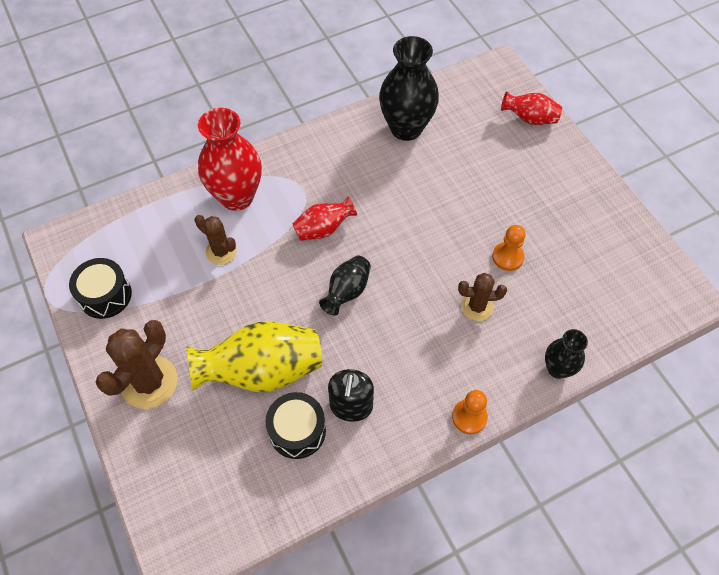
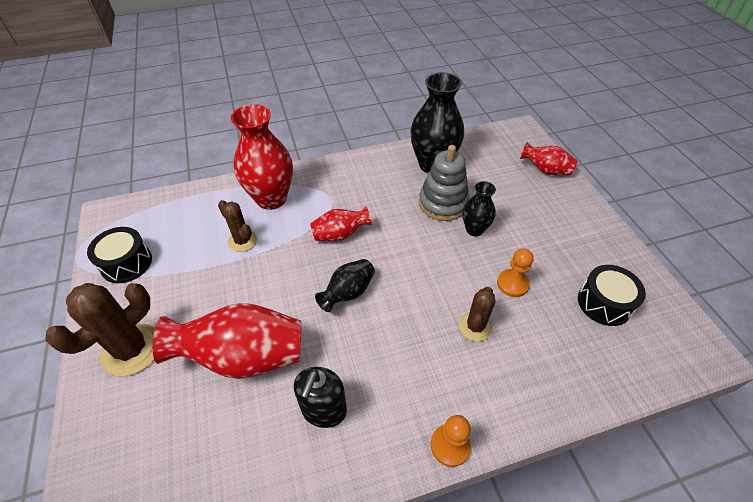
camera: 10 degrees right, 10 degrees down
(262, 371) = (244, 357): yellow vase -> red vase
(297, 430) = (260, 427): black drum -> black drum (604, 303)
(425, 176) = (443, 203): none -> grey stacking toy
(477, 306) = (475, 326): brown cactus -> brown cactus turned 75 degrees counterclockwise
(557, 369) = (556, 406): black vase -> black vase (474, 230)

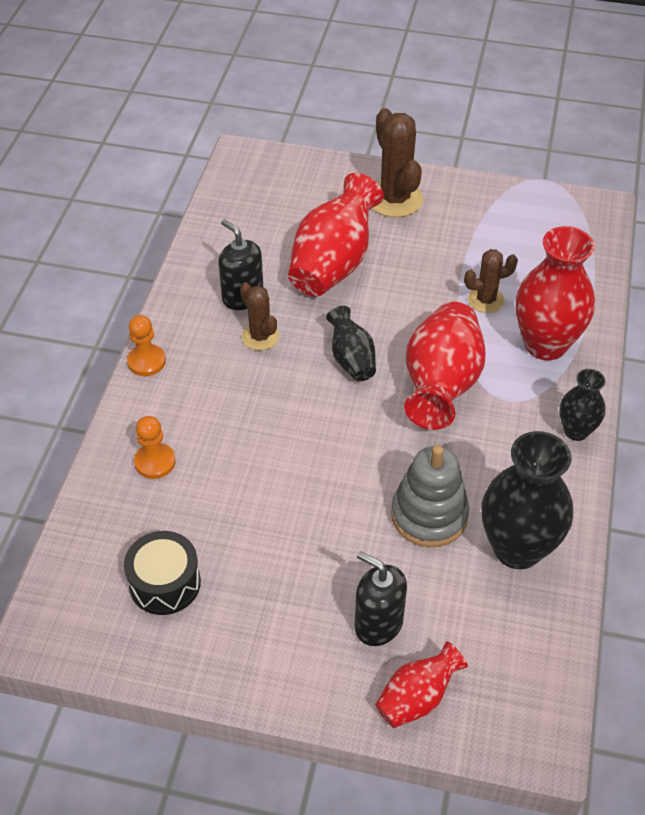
camera: 120 degrees right, 0 degrees up
(126, 263) = (508, 210): black drum -> none
(340, 235) = (441, 385): red vase -> red vase, size x1.82
(474, 230) = (360, 523): black vase -> black vase (576, 431)
(475, 326) = (233, 442): brown cactus -> brown cactus (260, 337)
(512, 284) = (256, 509): orange pawn -> orange pawn (155, 462)
(525, 197) = (378, 623): none -> black soap dispenser

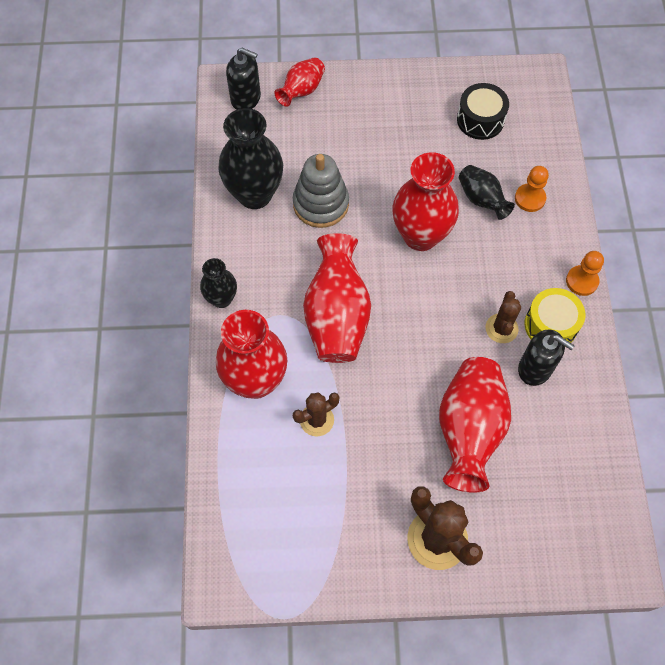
camera: 165 degrees right, 15 degrees up
(205, 329) = (550, 325): none -> yellow drum
(260, 337) = (501, 328): brown cactus -> brown cactus turned 60 degrees clockwise
(312, 448) = (420, 236): none -> red vase
(351, 359) = (417, 324): black vase -> black vase (481, 199)
(378, 623) = (336, 126): black soap dispenser -> black soap dispenser (246, 98)

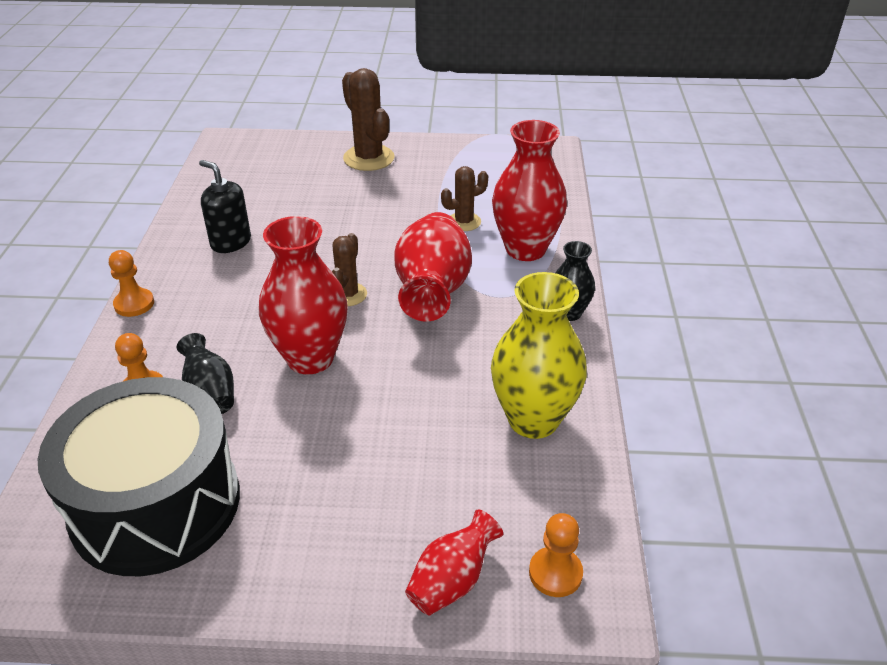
camera: 175 degrees left, 25 degrees down
(246, 98) = (555, 573): black soap dispenser -> orange pawn
(255, 194) = (533, 420): black vase -> yellow vase
(321, 204) = (438, 402): grey stacking toy -> none
(469, 430) = (317, 209): red vase -> none
(480, 120) = (156, 504): black drum -> black drum, size x2.07
(501, 328) = (250, 272): brown cactus -> brown cactus (348, 294)
(550, 325) = (194, 271): yellow drum -> none

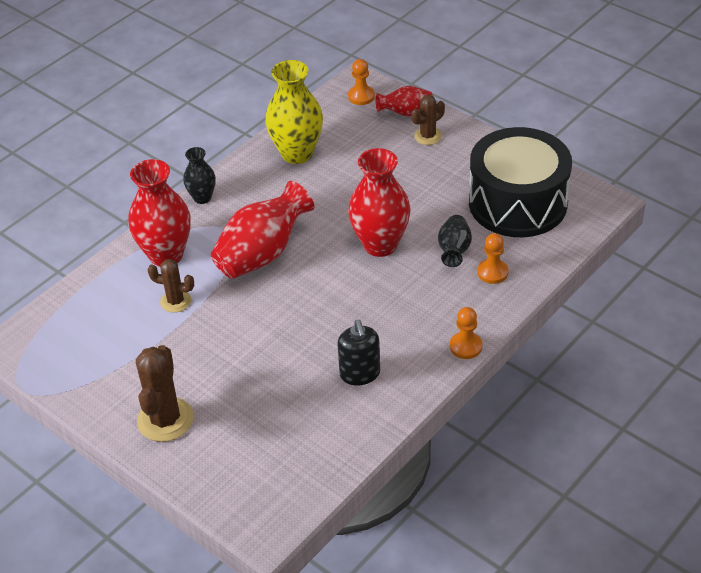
camera: 140 degrees left, 5 degrees up
(348, 294) = (318, 279): brown cactus -> brown cactus (428, 136)

